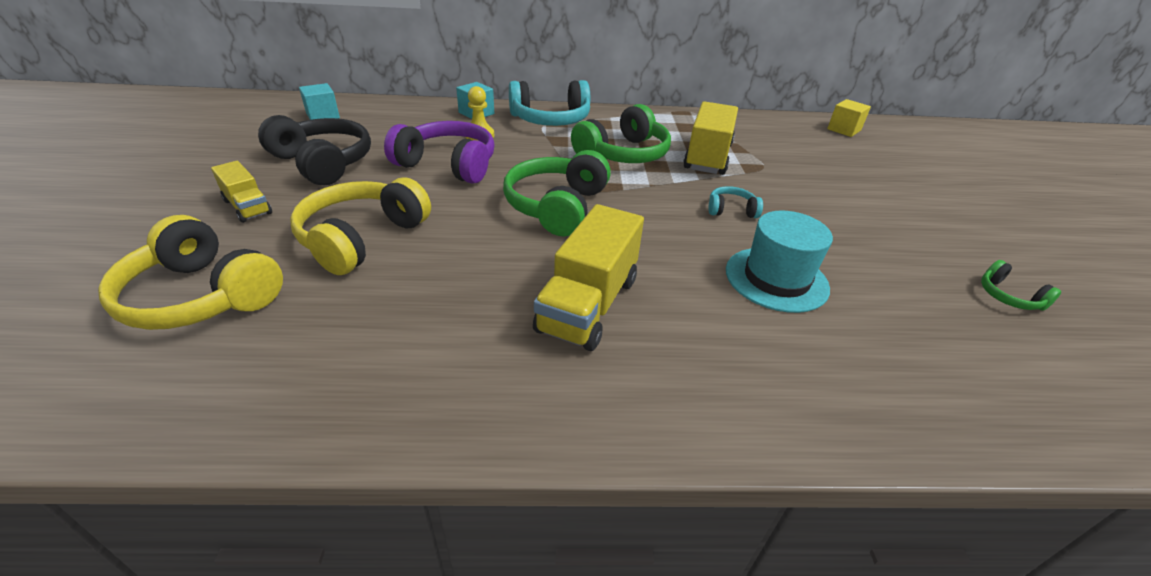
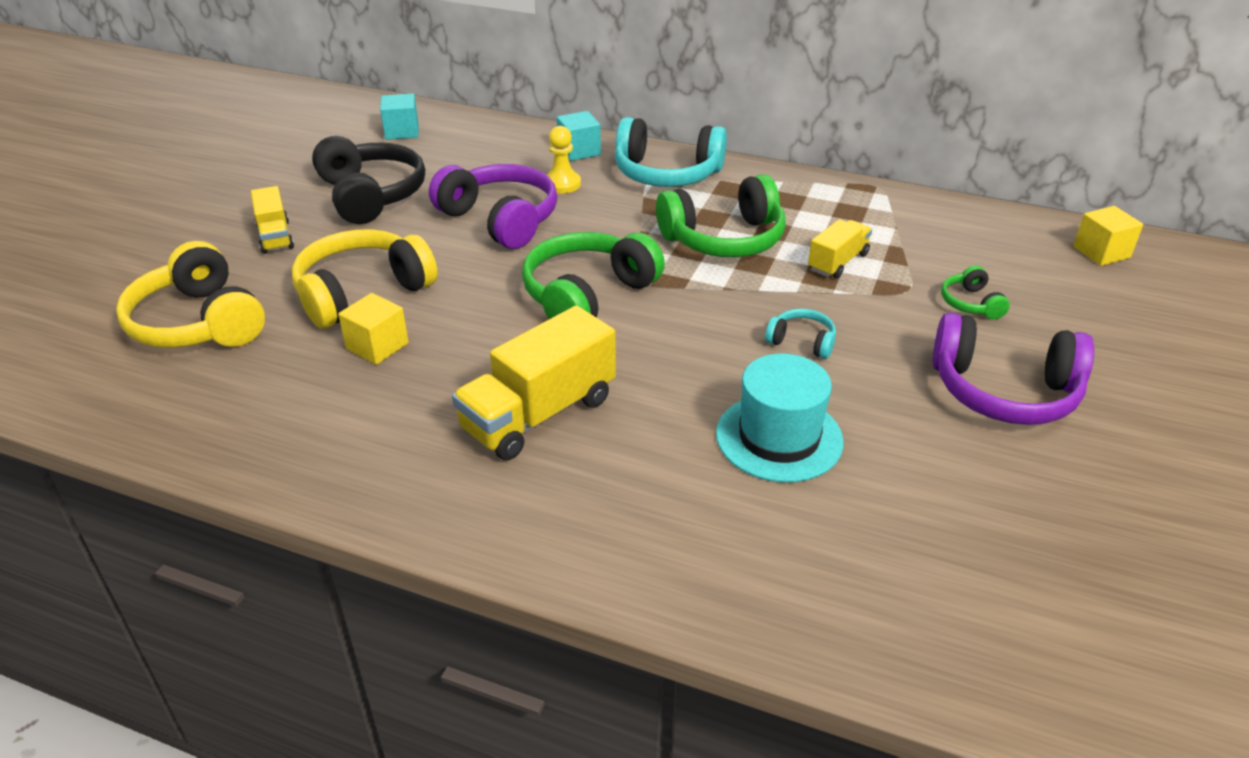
camera: 25 degrees right, 0 degrees up
(405, 279) = (377, 346): none -> yellow cube
(707, 157) = (838, 262): yellow truck -> yellow truck, size x0.57
(876, 217) = (1004, 391): none -> purple headphones
(1008, 297) = (1081, 534): green headphones -> green headphones (970, 303)

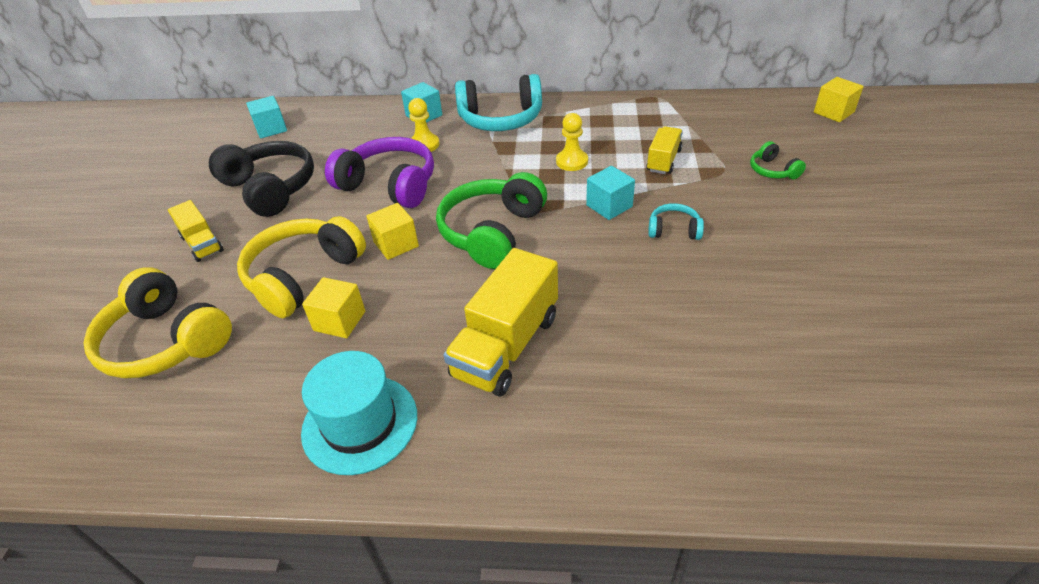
camera: 15 degrees left, 5 degrees up
(475, 283) = (396, 244): none -> yellow cube
(724, 239) = (572, 161): green headphones -> yellow pawn
(740, 298) = (609, 206): none -> turquoise cube
(779, 437) = (701, 313): turquoise hat -> turquoise hat (360, 423)
(1004, 391) = (835, 233): purple headphones -> none

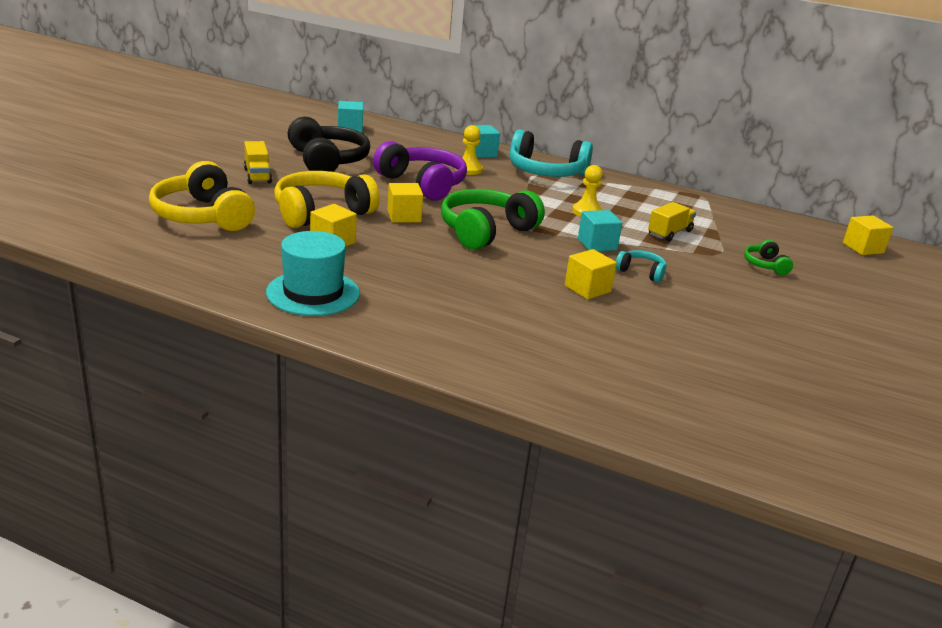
camera: 15 degrees right, 15 degrees down
(506, 346) = (449, 290): yellow truck -> none
(640, 279) = (587, 289): none -> yellow cube

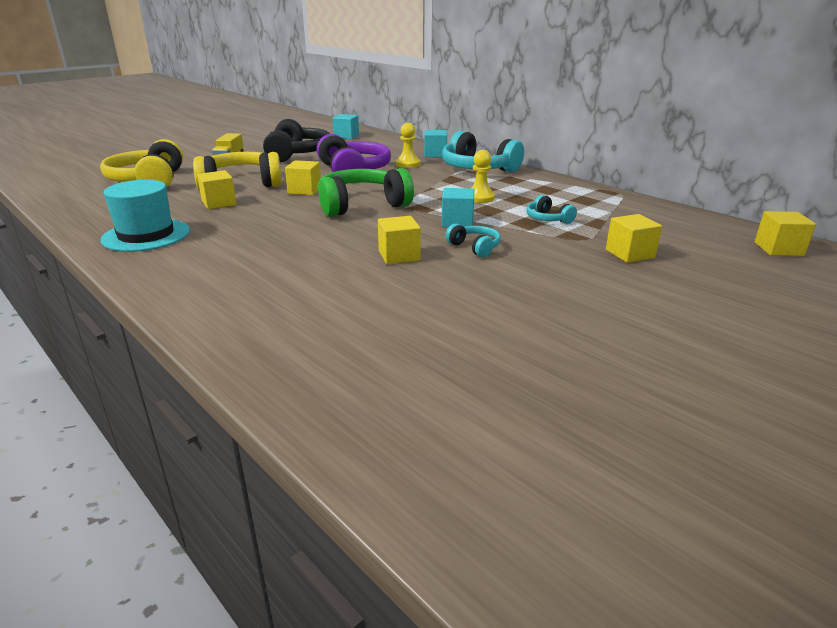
camera: 25 degrees right, 0 degrees up
(669, 233) = (547, 219): yellow truck -> turquoise headphones
(765, 265) = (629, 254): green headphones -> yellow cube

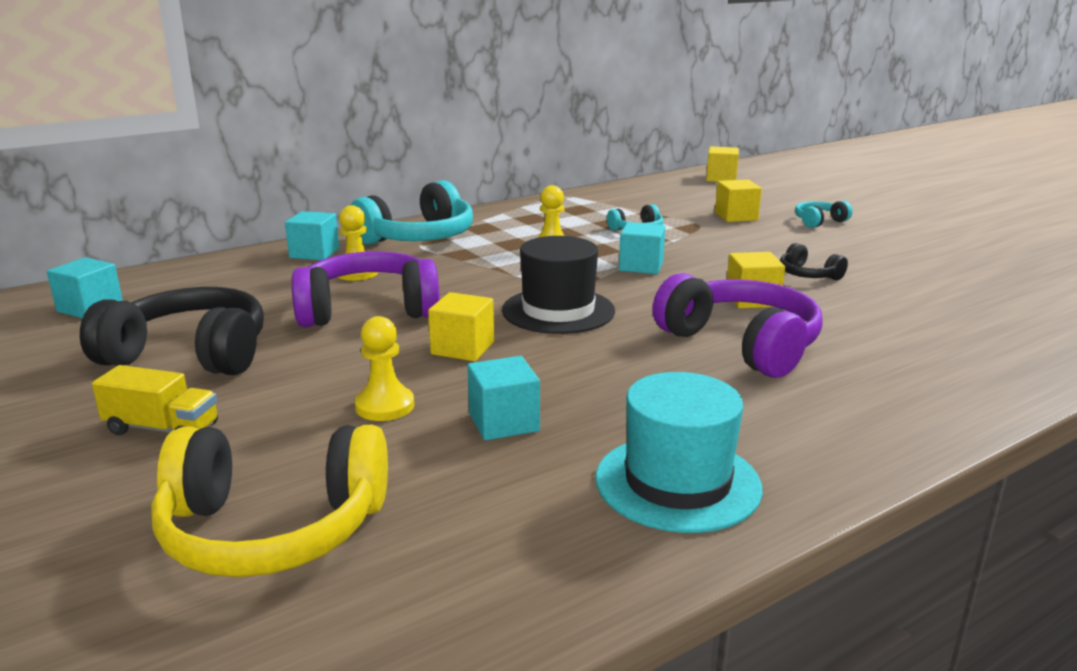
camera: 80 degrees left, 5 degrees down
(219, 203) = (503, 422): yellow cube -> turquoise cube
(241, 184) = (384, 406): yellow headphones -> yellow pawn
(312, 250) = (741, 344): none -> purple headphones
(362, 205) = (558, 311): green headphones -> black hat
(468, 278) = (808, 275): none -> black headphones
(475, 247) = (724, 265): turquoise headphones -> turquoise headphones (819, 221)

